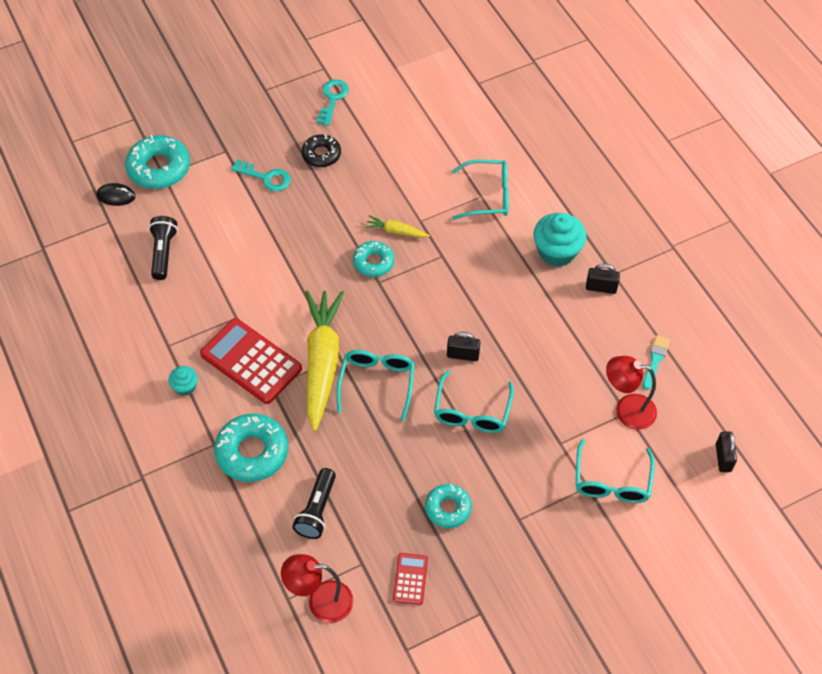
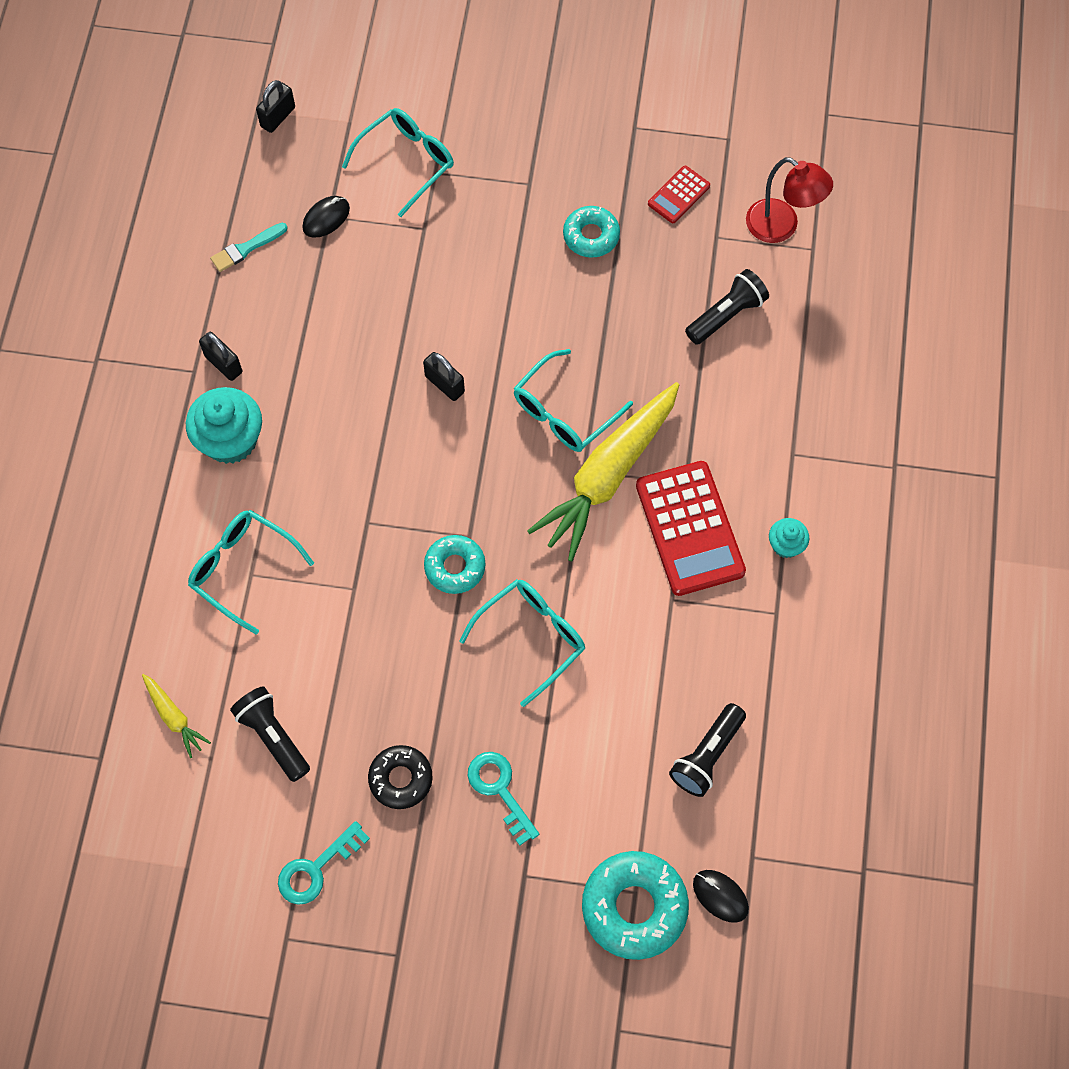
camera: 145 degrees left, 10 degrees up
(252, 452) = (755, 419): turquoise donut -> none
(396, 231) = (394, 593): yellow carrot -> yellow carrot (174, 717)
(402, 136) = (273, 736): none -> black flashlight
(472, 412) = (487, 316): turquoise glasses -> turquoise glasses (532, 637)
(626, 410) = (326, 218): red lamp -> black mouse

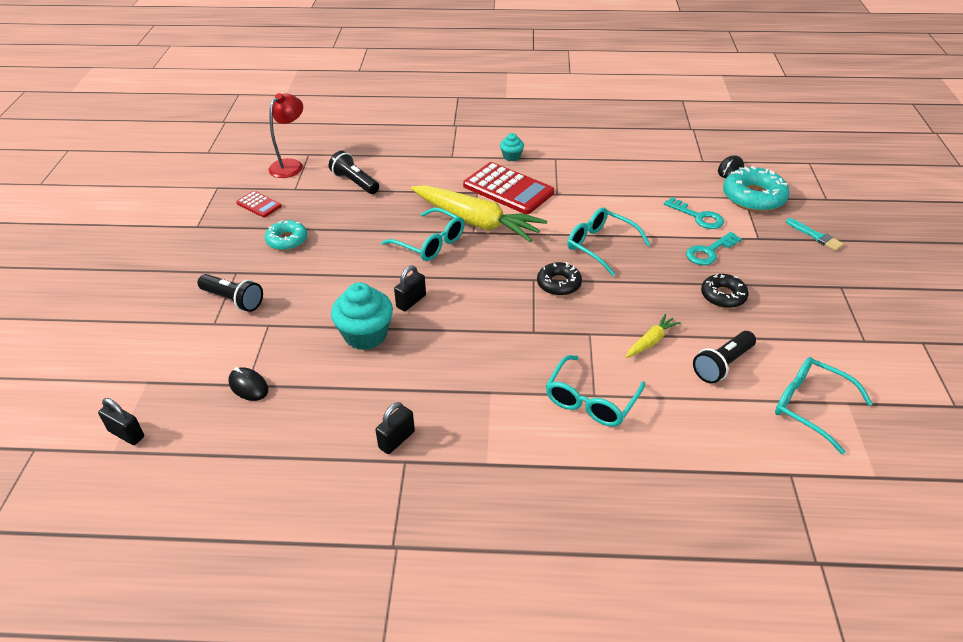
camera: 95 degrees left, 25 degrees down
(174, 717) = (733, 428): yellow carrot -> yellow carrot (651, 341)
(230, 440) = (472, 425): turquoise cupcake -> turquoise cupcake (365, 335)
(246, 248) = (273, 439): turquoise brush -> turquoise brush (815, 236)
(316, 869) = (807, 330): turquoise key -> turquoise key (698, 217)
(407, 162) = (200, 341): turquoise glasses -> turquoise glasses (810, 406)
(455, 567) = (559, 284): turquoise donut -> black donut
(689, 528) = (508, 189): red calculator -> red calculator turned 60 degrees clockwise
(707, 755) = (651, 177): black flashlight -> black flashlight (233, 300)

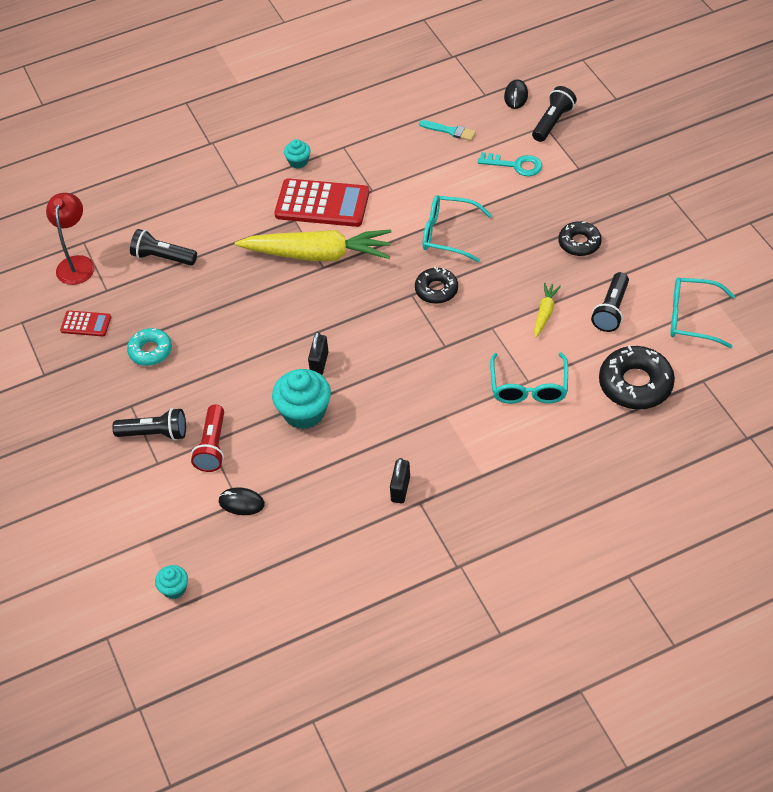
camera: 25 degrees left, 10 degrees up
(126, 434) = (174, 589): black padlock -> turquoise cupcake
(267, 329) = (212, 446): none -> red flashlight
(430, 243) = (292, 296): turquoise glasses -> none
(709, 252) = (545, 201): turquoise key -> none
(709, 445) = (635, 384): none -> black donut
(753, 197) = (552, 122): turquoise donut -> black flashlight
(815, 236) = (625, 146): turquoise brush -> turquoise brush (450, 131)

